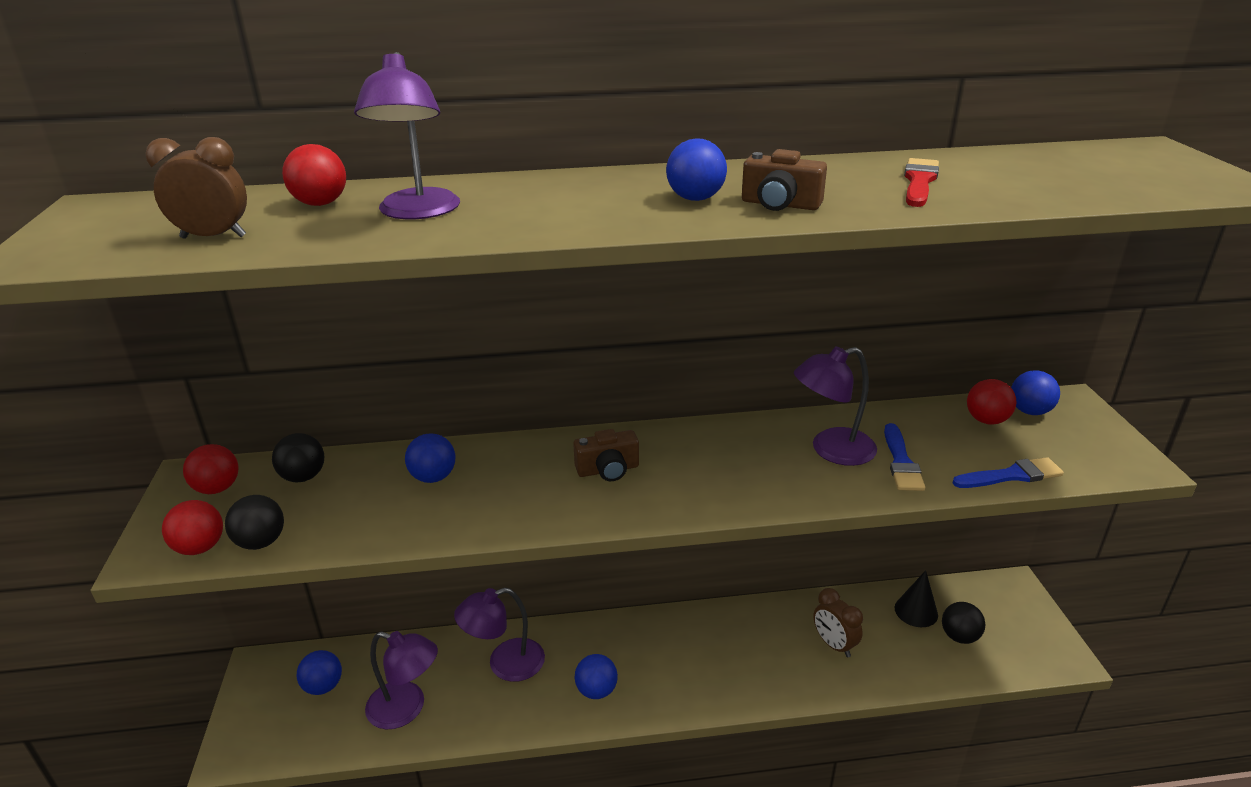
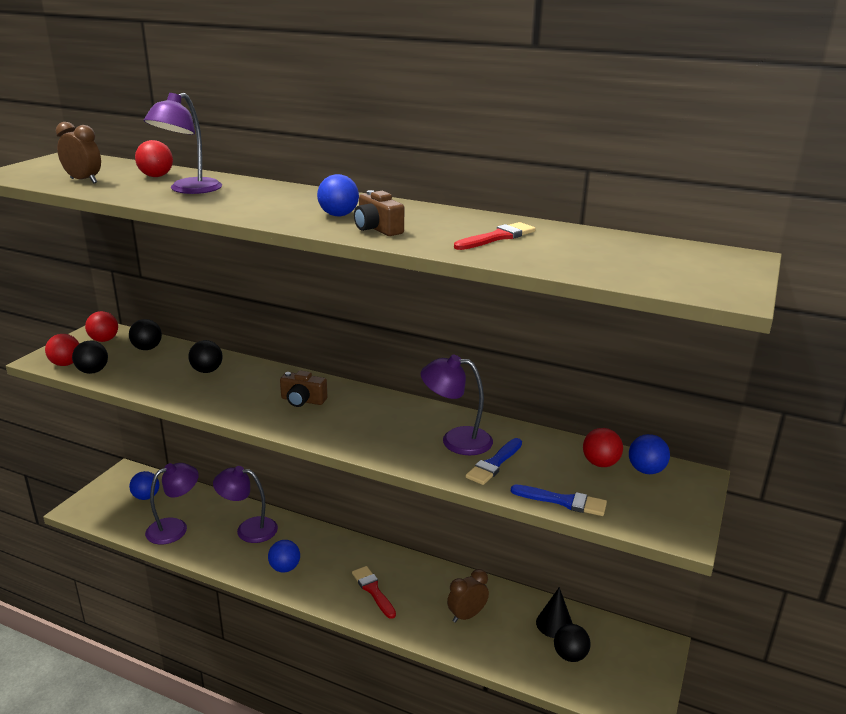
camera: 30 degrees right, 5 degrees down
(406, 709) = (175, 528): purple lamp -> purple lamp turned 90 degrees counterclockwise
(433, 477) = (207, 371): blue ball -> black ball
(718, 666) = (373, 590): none -> red brush
(834, 645) = (467, 615): brown clock -> brown clock turned 60 degrees clockwise

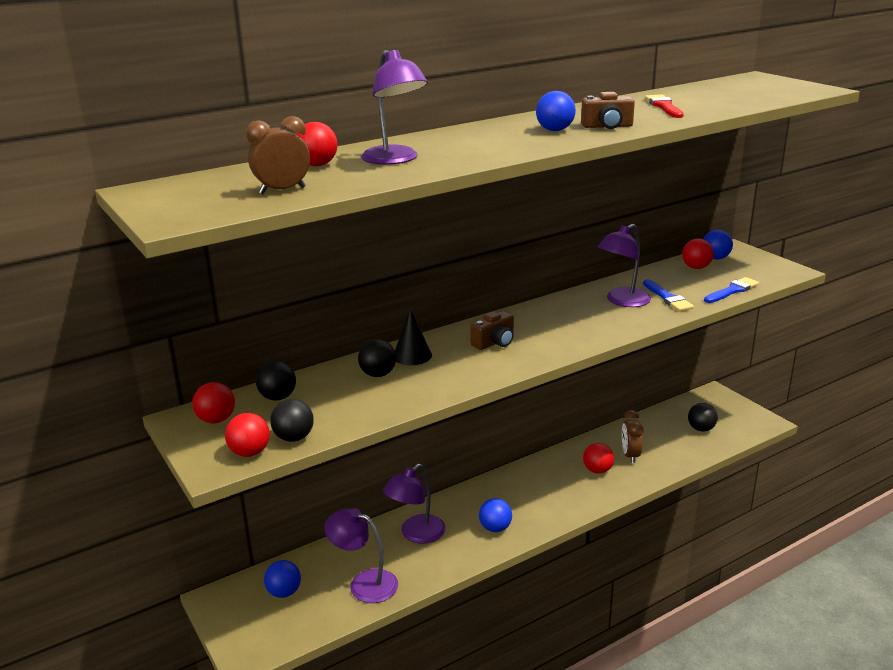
camera: 55 degrees left, 0 degrees up
(175, 528) = (364, 583): purple lamp -> purple lamp turned 60 degrees counterclockwise
(373, 590) = (566, 489): red brush -> none
(421, 601) = (597, 470): none -> red ball
(554, 624) = (666, 423): black cone -> black cone (412, 355)

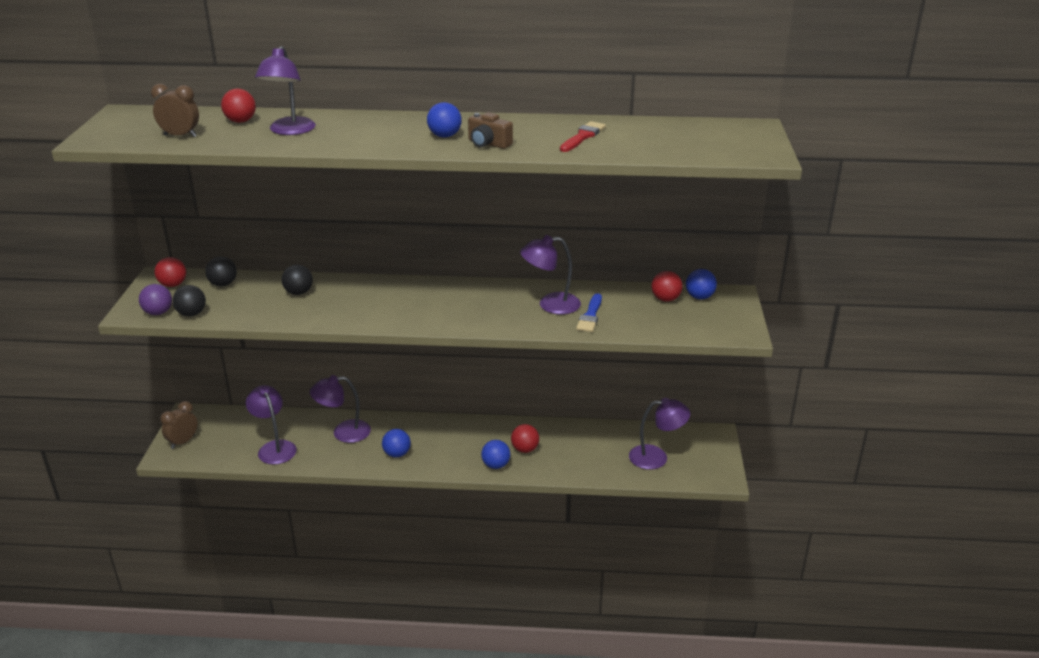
camera: 35 degrees right, 5 degrees up
(250, 452) = (158, 313): red ball -> purple ball
(284, 592) = (226, 429): blue ball -> blue ball (496, 465)
(412, 355) = (339, 288): black cone -> none
(494, 342) = (405, 300): brown camera -> none
(630, 455) = (566, 450): brown clock -> brown clock (183, 442)
(701, 429) = (656, 457): black ball -> purple lamp
(732, 291) = (655, 330): blue brush -> none

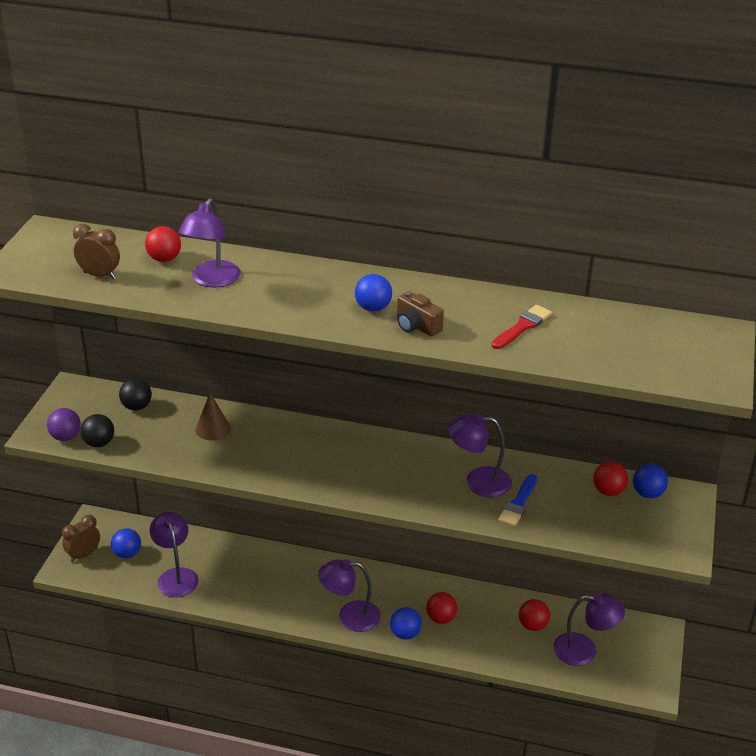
camera: 10 degrees right, 5 degrees up
(173, 285) = (85, 401): red ball -> red ball (533, 625)
(299, 293) = (213, 429): black ball -> brown cone
(343, 433) = (250, 568): purple lamp -> purple lamp (350, 616)
(397, 454) = (302, 603): blue ball -> blue ball (127, 554)

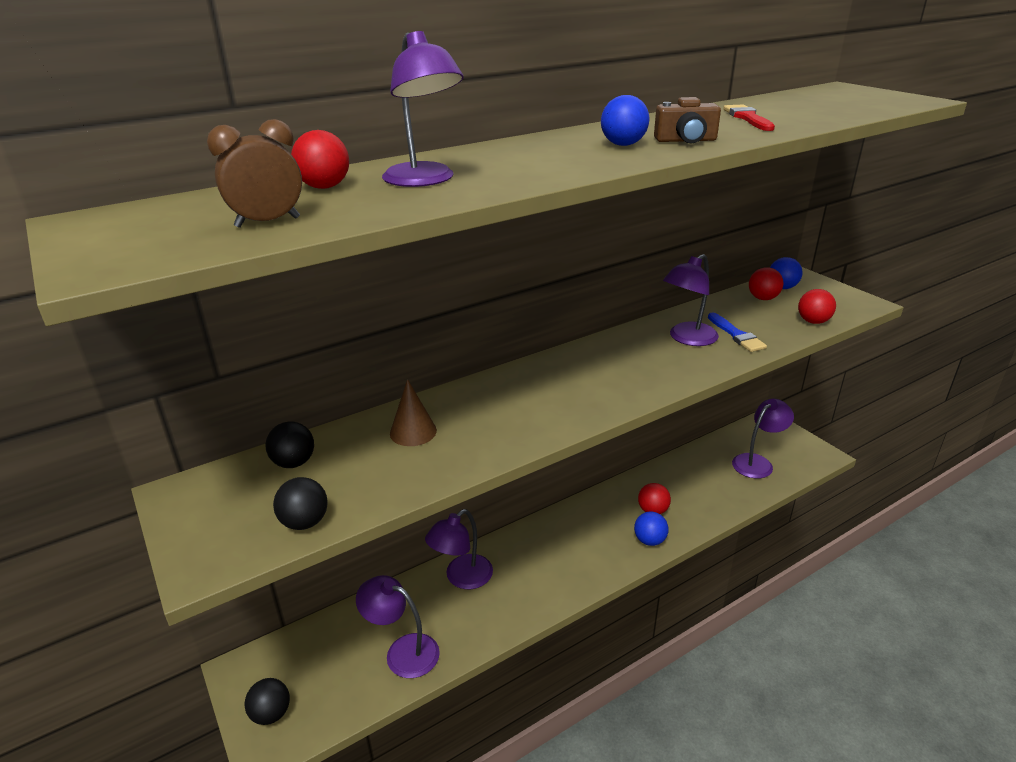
camera: 45 degrees left, 5 degrees down
(66, 437) = (248, 544): purple ball -> none
(83, 555) = (271, 713): brown clock -> black ball
(127, 554) = (322, 672): blue ball -> none
(350, 616) = (595, 561): purple lamp -> purple lamp (462, 578)
(533, 625) = (708, 470): red ball -> red ball (813, 321)

